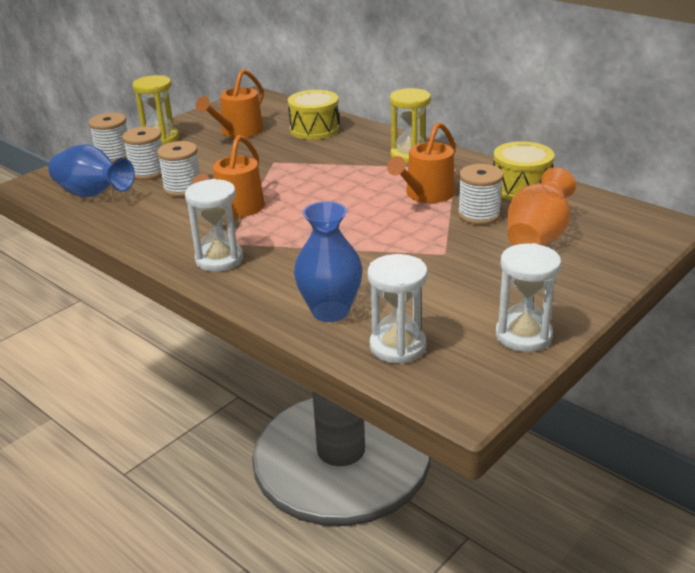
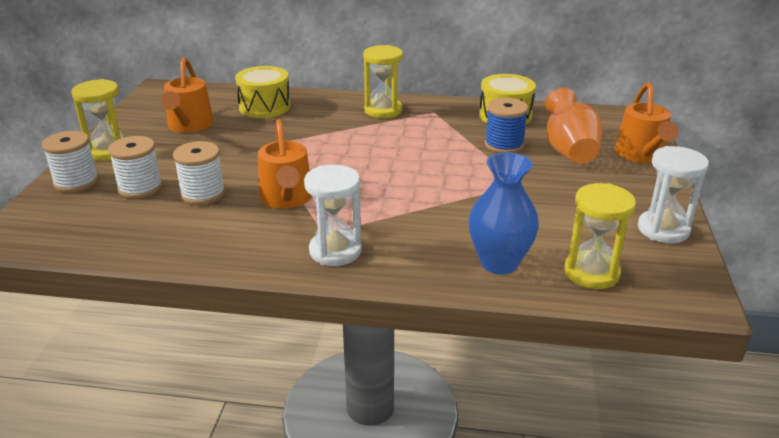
camera: 35 degrees left, 0 degrees up
(93, 195) = (104, 228): blue vase -> none
(398, 346) = (591, 273): white hourglass -> yellow hourglass
(426, 194) = (441, 139): orange watering can -> orange watering can (641, 155)
(479, 215) = (504, 145): white spool -> blue spool

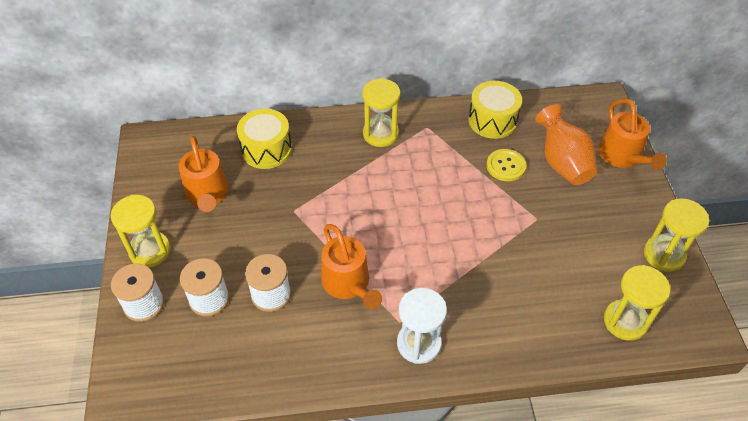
camera: 15 degrees left, 20 degrees up
(499, 263) = (553, 326): blue vase -> none
(504, 145) = (506, 166): blue spool -> yellow button
(663, 229) = (664, 255): white hourglass -> yellow hourglass

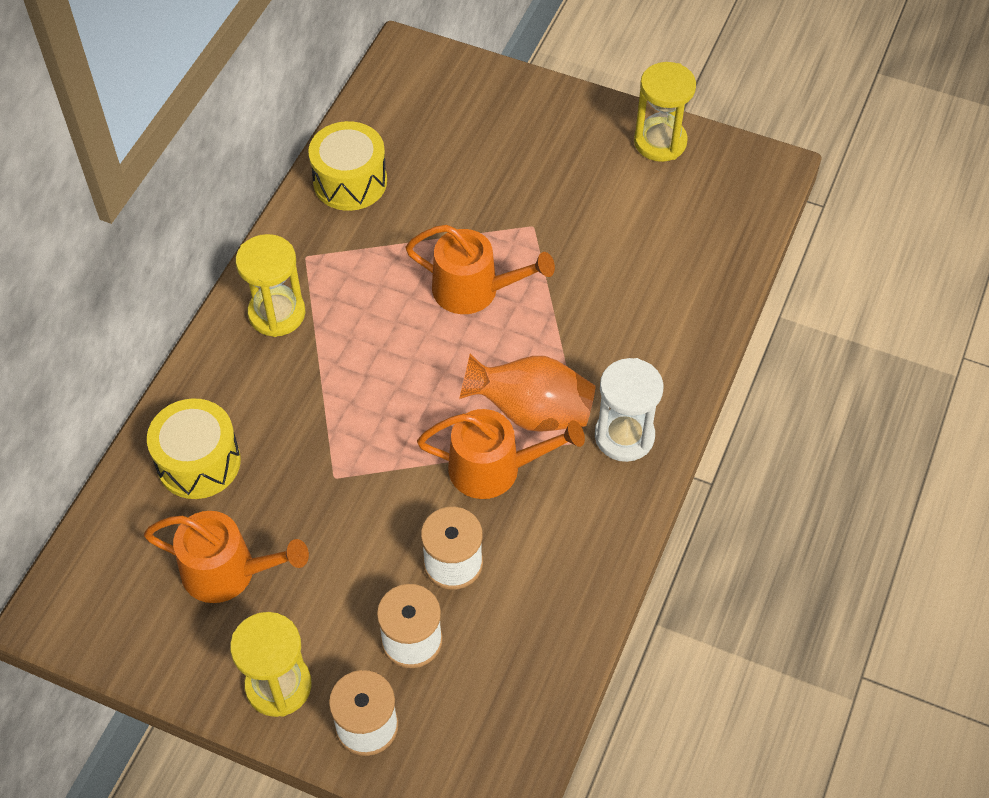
camera: 60 degrees left, 5 degrees up
(506, 166) = (433, 210): yellow button -> none
(562, 162) = (470, 152): orange vase -> orange vase (531, 412)
(622, 156) = (504, 91): orange watering can -> orange watering can (474, 290)
(625, 321) = (717, 228): yellow hourglass -> none

